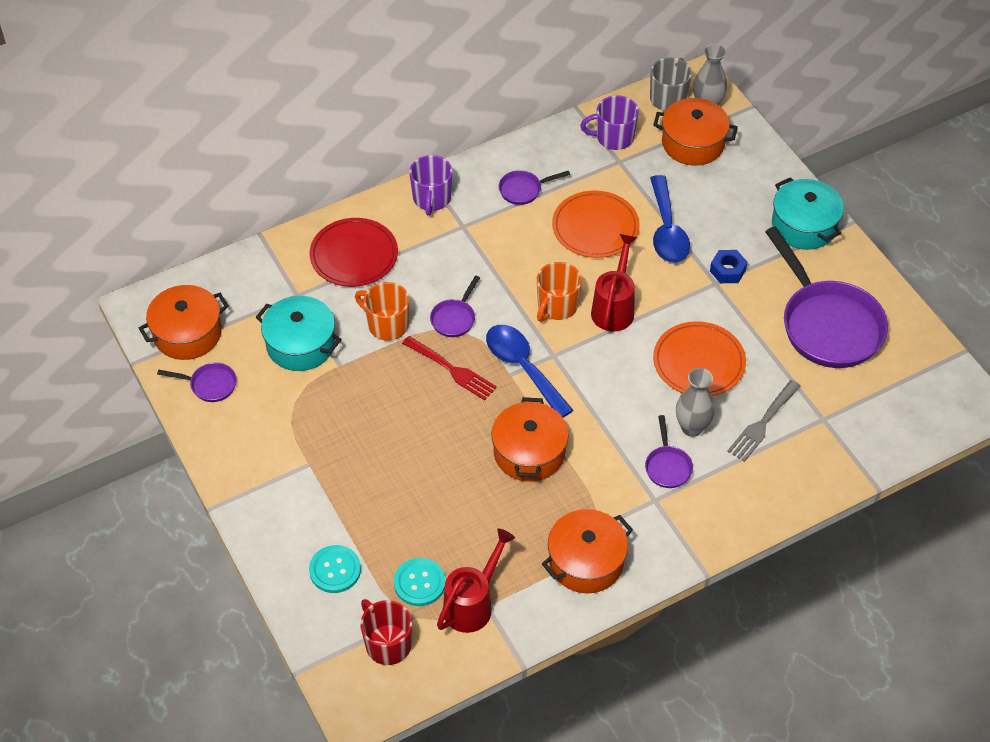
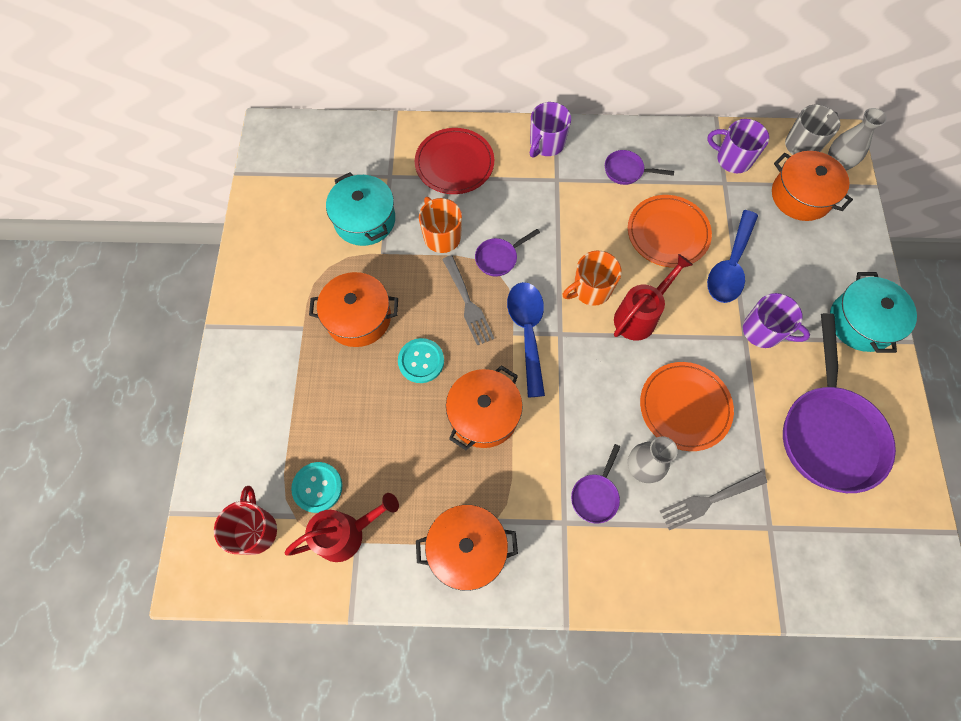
camera: 30 degrees right, 15 degrees up
(187, 333) = (288, 168): orange pot -> orange pot (358, 318)
(210, 385) = (275, 220): purple pan -> none
(335, 570) = (260, 435): turquoise button -> turquoise button (421, 361)
(452, 370) = (468, 303): red fork -> grey fork
(727, 271) = (763, 331): blue nut -> purple mug

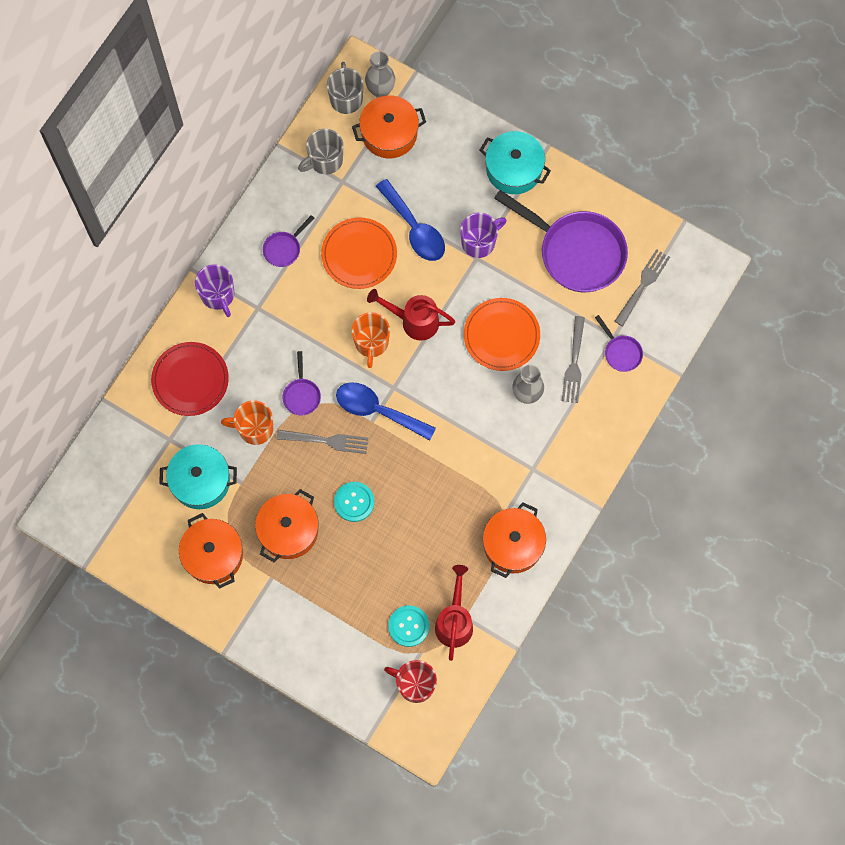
camera: 60 degrees left, 5 degrees up
(483, 414) = (423, 479): orange pot -> orange pot (213, 555)
(595, 495) = (527, 436): purple pan -> purple pan (621, 352)
(639, 316) = (414, 321): red watering can -> red watering can turned 60 degrees counterclockwise
(732, 159) = (325, 160): purple mug -> grey mug
(850, 527) = (643, 285): none -> grey fork

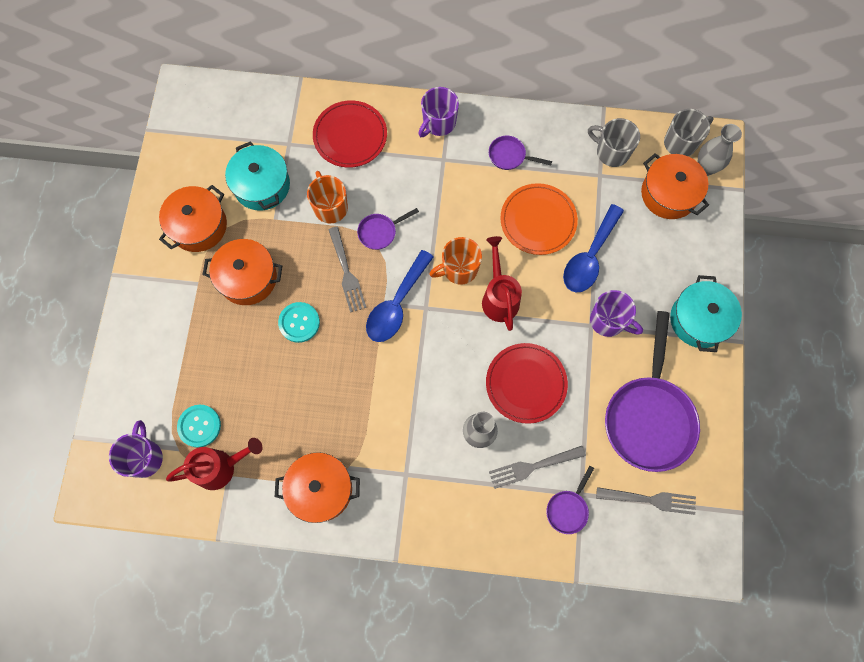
camera: 65 degrees right, 0 degrees up
(378, 410) = (396, 304): blue spoon -> blue spoon turned 150 degrees counterclockwise
(415, 684) = (145, 457): red mug -> purple mug
(501, 335) = (526, 383): orange plate -> red plate

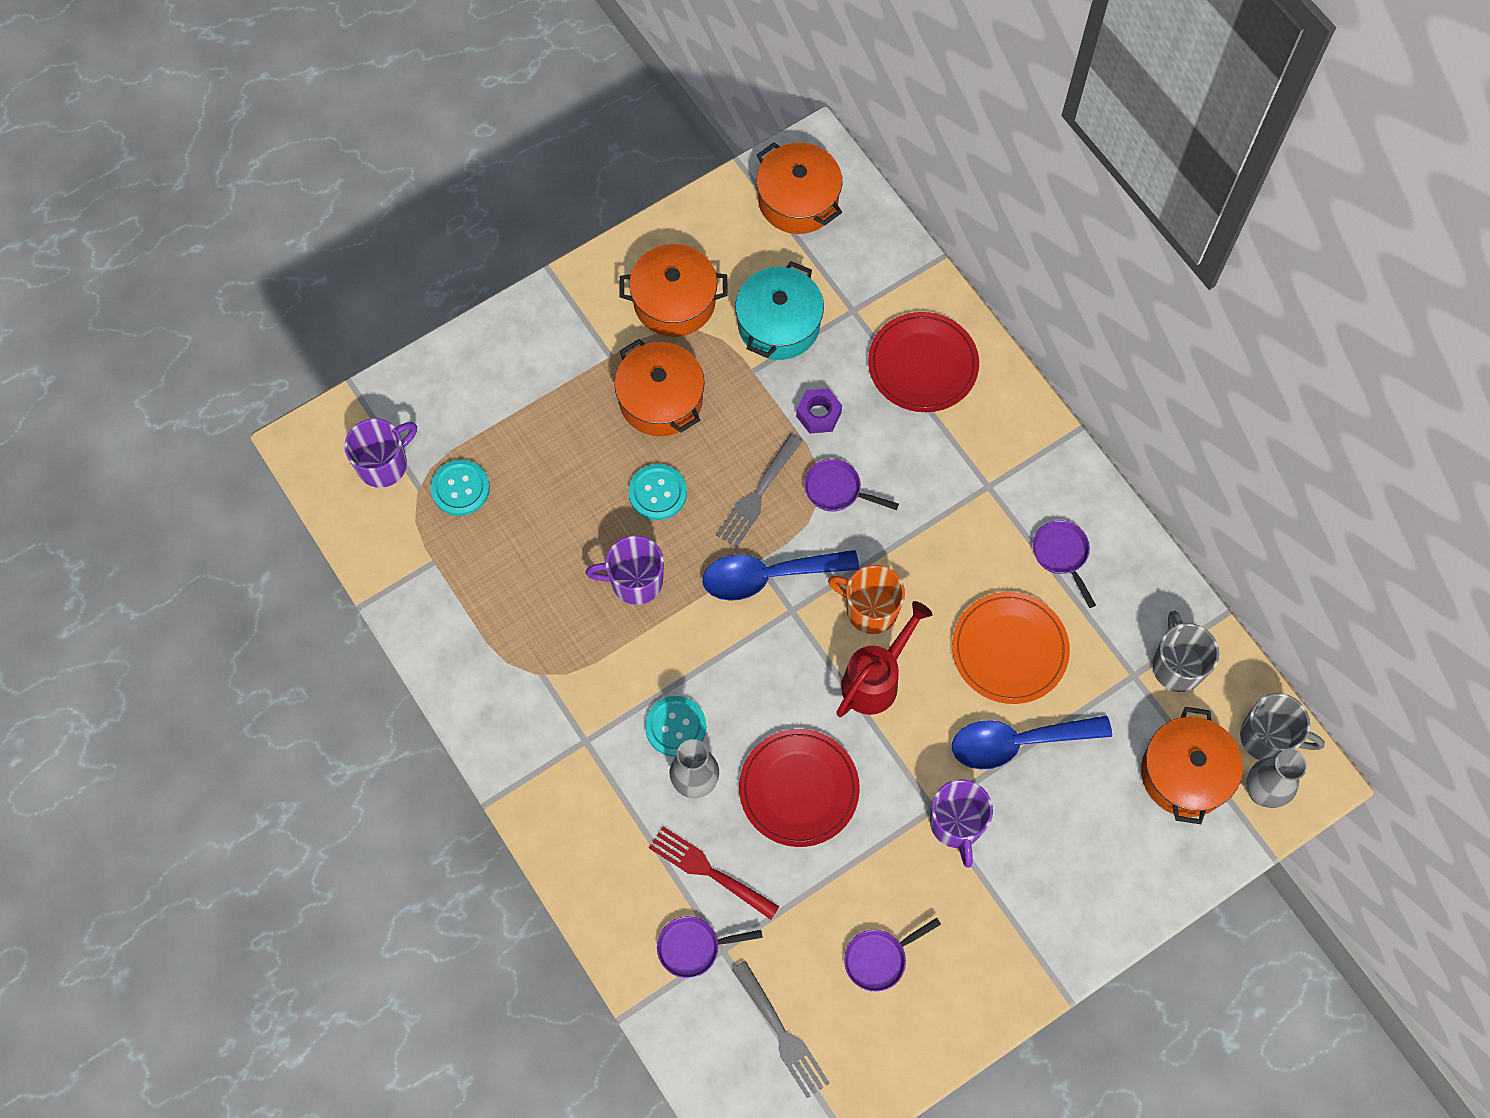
camera: 50 degrees right, 5 degrees down
(220, 467) = (435, 546): red watering can -> none
(320, 489) = (496, 665): orange pot -> orange pot (798, 200)
(330, 207) = (818, 414): orange mug -> purple nut
(438, 123) = (1028, 444): purple mug -> purple mug (635, 581)
(439, 419) = (675, 727): none -> turquoise button
(532, 466) = (709, 871): grey fork -> red fork
(648, 417) = (879, 958): purple pan -> purple pan, size x0.44
(699, 320) = (1052, 929): turquoise pot -> none

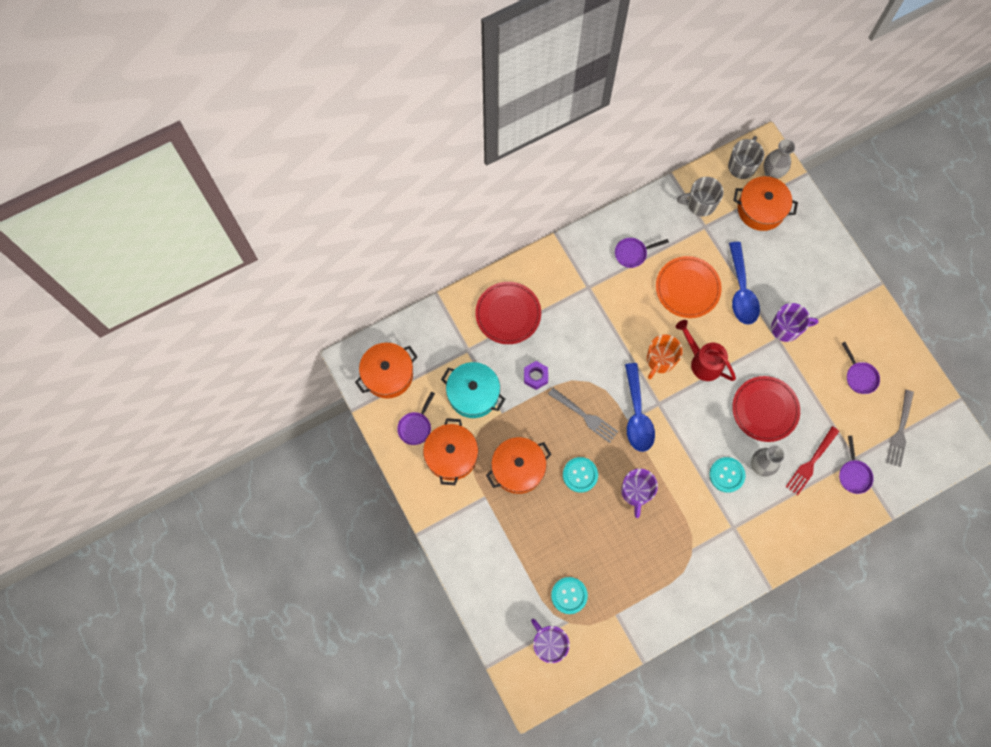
camera: 85 degrees left, 5 degrees up
(781, 1034) = (900, 431): grey fork -> grey fork turned 135 degrees clockwise
(837, 490) = (585, 371): purple pan -> purple pan (416, 426)

